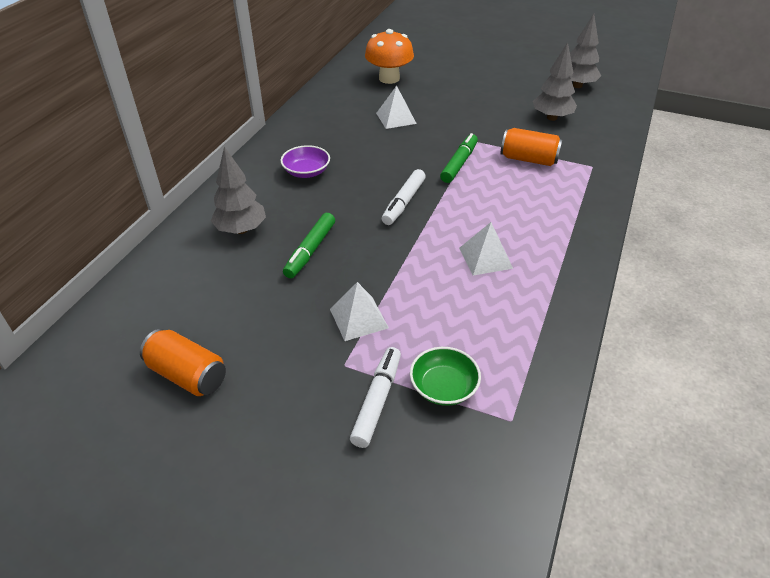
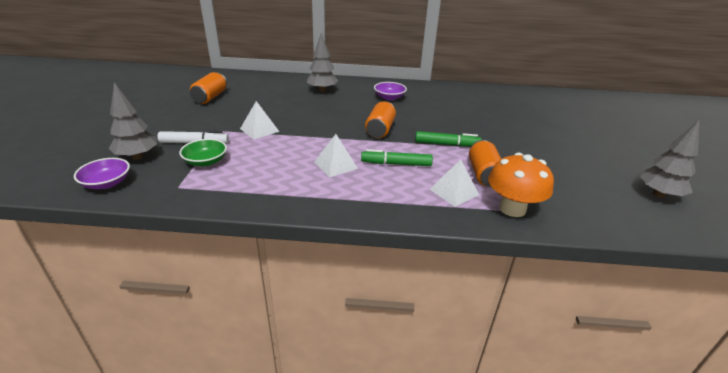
camera: 70 degrees right, 10 degrees down
(310, 250) = (313, 109): green marker -> green marker (396, 164)
(389, 78) = (535, 106): orange mushroom -> orange mushroom (512, 208)
(396, 118) = (482, 115): white pyramid -> white pyramid (454, 192)
(403, 202) = (380, 130): white marker -> orange can
(483, 516) = (107, 183): none -> purple bowl
(551, 118) = (570, 182): grey tree -> grey tree (137, 156)

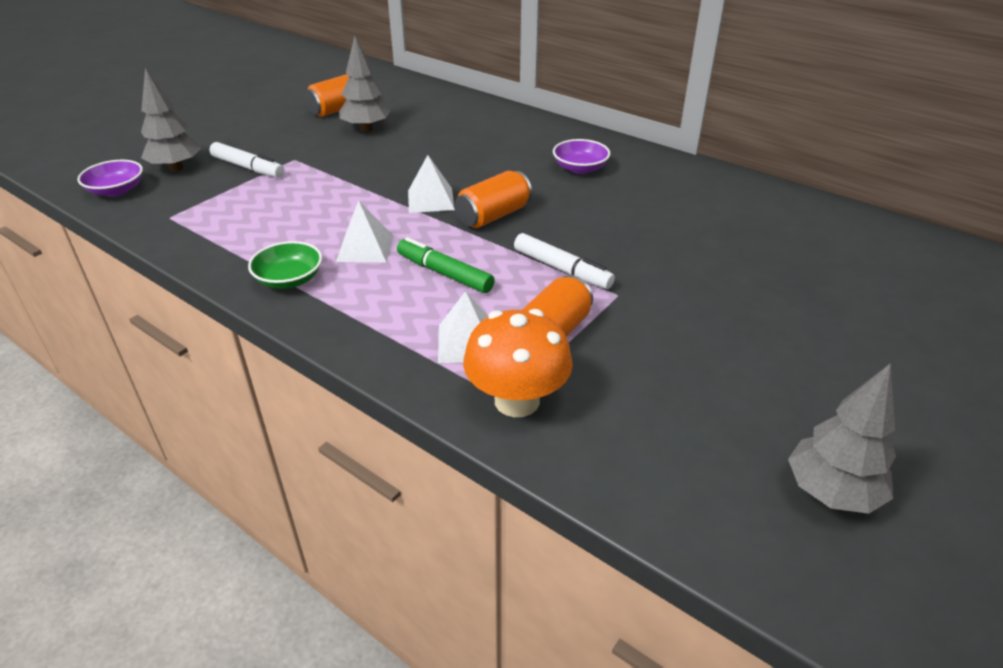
camera: 35 degrees right, 5 degrees up
(206, 161) = (231, 195): green bowl -> green bowl (289, 279)
(259, 130) = (338, 170): white pyramid -> white pyramid (430, 200)
(322, 90) = (494, 132): grey tree -> grey tree (366, 129)
(446, 144) = (562, 269): green marker -> white marker

